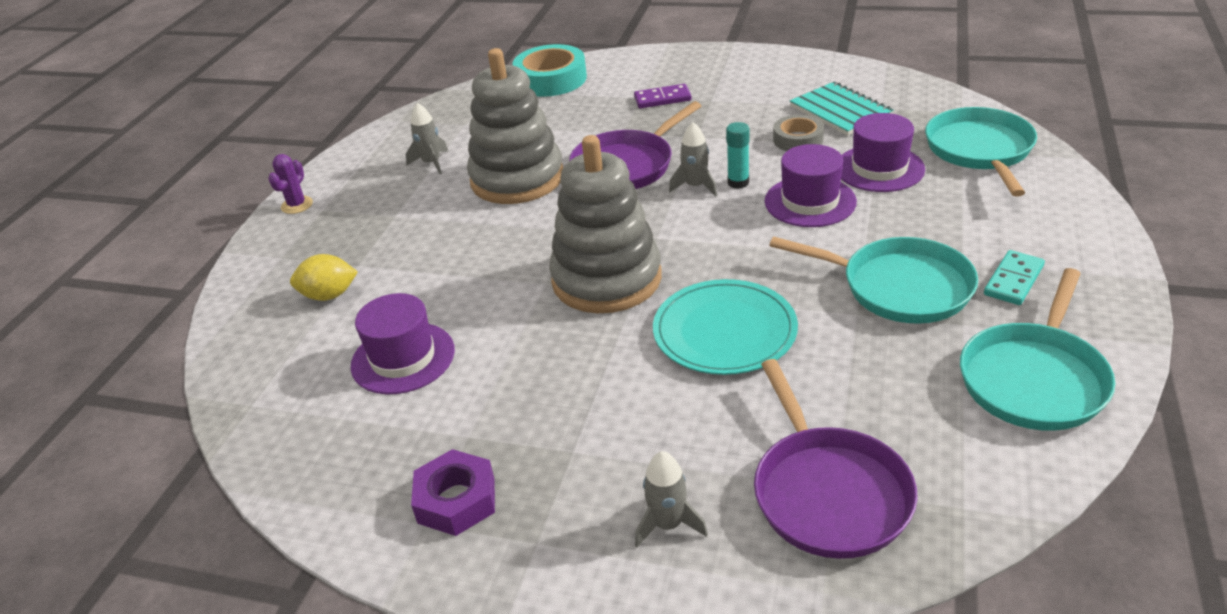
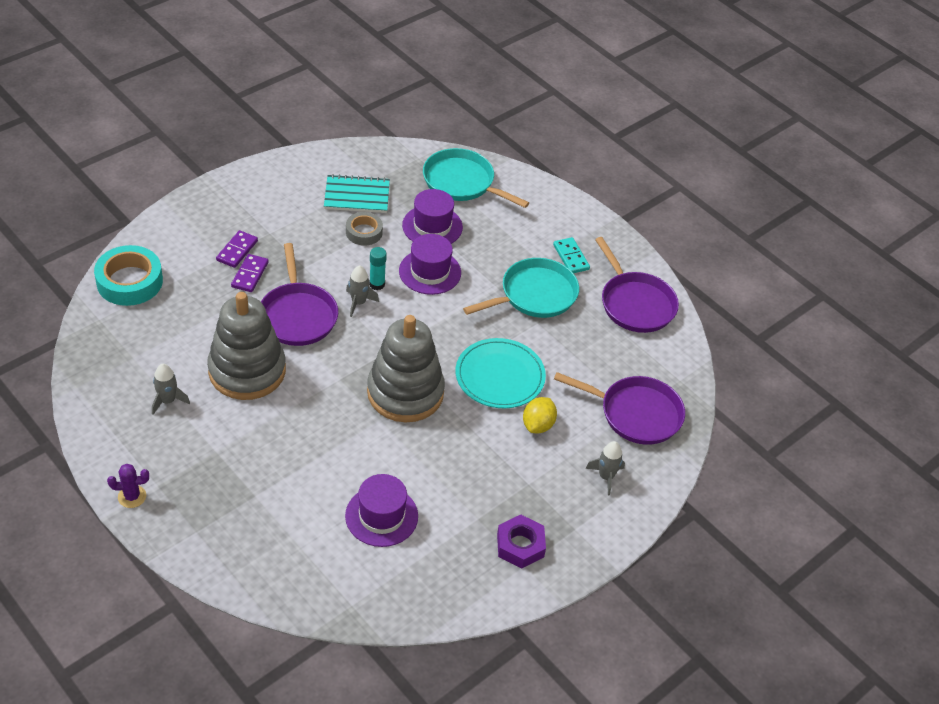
camera: 65 degrees left, 10 degrees up
(297, 205) = (132, 496): purple cactus -> purple cactus turned 60 degrees counterclockwise
(329, 295) = (275, 524): yellow lemon -> yellow lemon (538, 425)
(642, 119) = (250, 275): none -> purple domino
(1034, 379) = (635, 304): turquoise pan -> purple pan

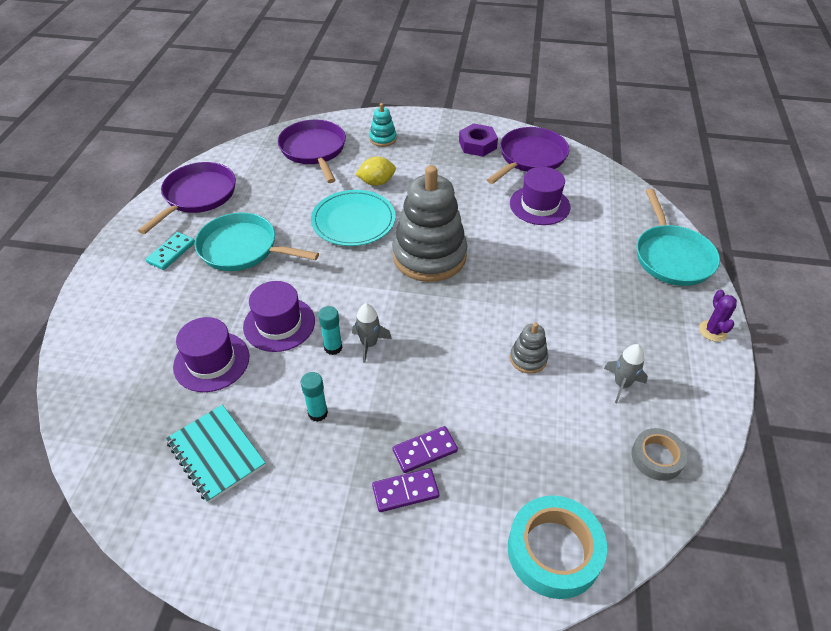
camera: 125 degrees left, 0 degrees up
(132, 496) = (712, 331): purple cactus -> purple cactus turned 45 degrees clockwise
(247, 371) = (528, 359): grey stacking toy -> grey stacking toy, size x0.44
(297, 315) = (431, 373): purple pan -> purple pan (530, 157)
(333, 248) = (318, 413): none -> turquoise glue stick
(364, 232) = (270, 406): grey tape -> grey tape (657, 457)
(461, 182) = (116, 383): turquoise pan -> turquoise pan (672, 257)
(606, 477) = (383, 139): grey rocket -> turquoise stacking toy

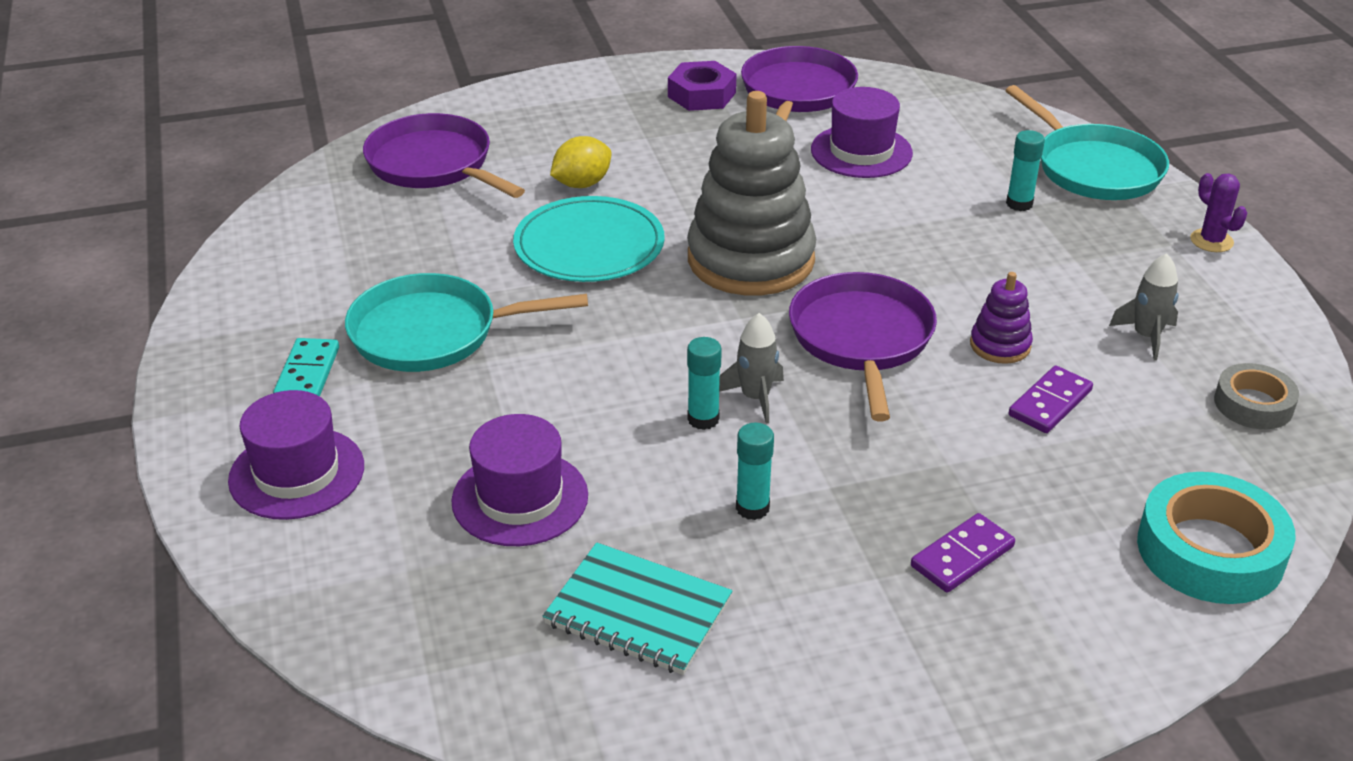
camera: 25 degrees left, 10 degrees down
(198, 196) = (280, 280): purple pan -> purple pan (861, 338)
(279, 324) = (588, 415): purple hat -> purple hat (297, 473)
(383, 139) = (540, 121): turquoise stacking toy -> none
(425, 451) = (949, 500): purple domino -> purple domino (1050, 403)
(528, 359) = (1000, 345): grey stacking toy -> purple stacking toy
(608, 267) = (1019, 204): none -> turquoise glue stick

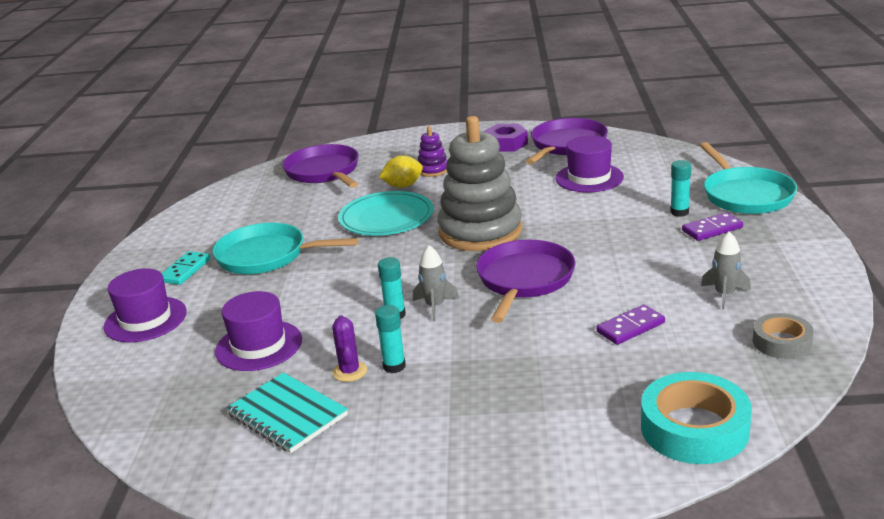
camera: 20 degrees right, 10 degrees down
(962, 556) = (514, 410): purple domino -> purple domino (712, 229)
(1000, 345) = (616, 291): purple stacking toy -> purple stacking toy (433, 170)
(1211, 241) = (808, 242): purple cactus -> purple cactus (349, 371)

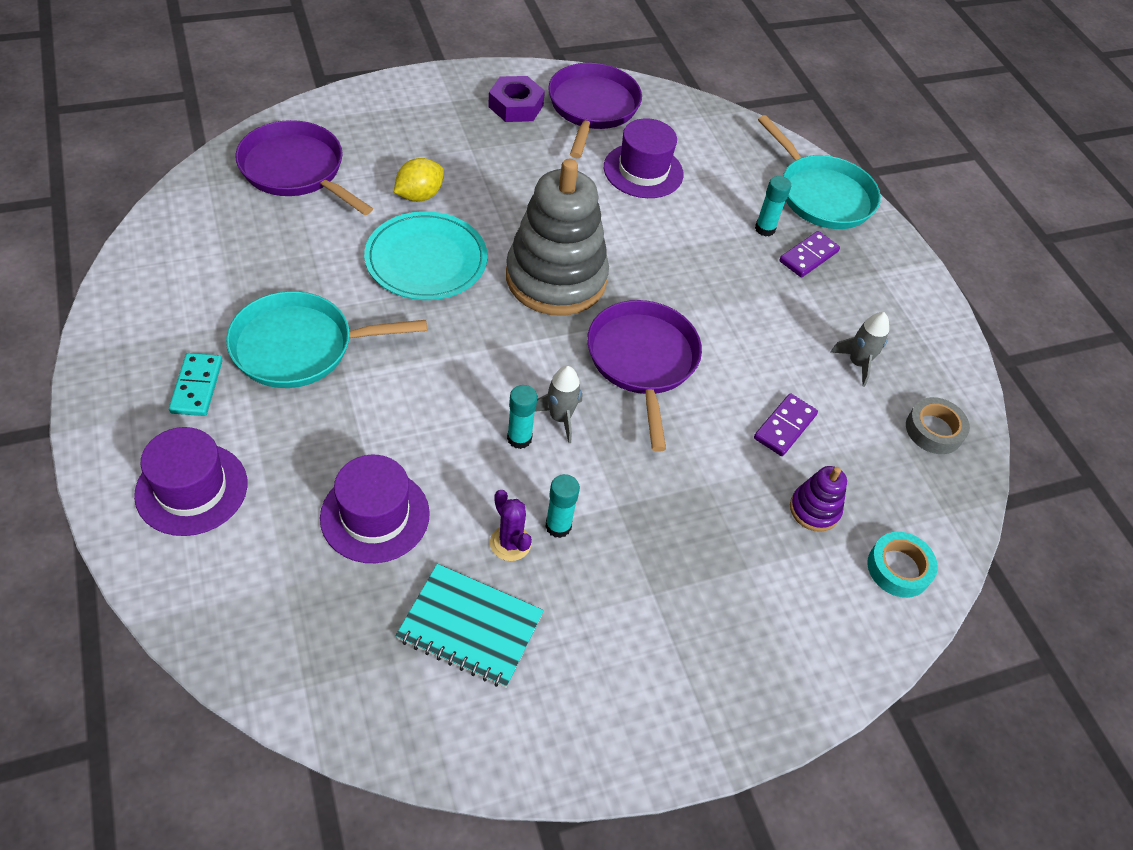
camera: 30 degrees left, 25 degrees up
(433, 170) = (445, 162): purple stacking toy -> purple stacking toy (814, 509)
(694, 428) = (898, 568): turquoise tape -> turquoise tape, size x0.60

